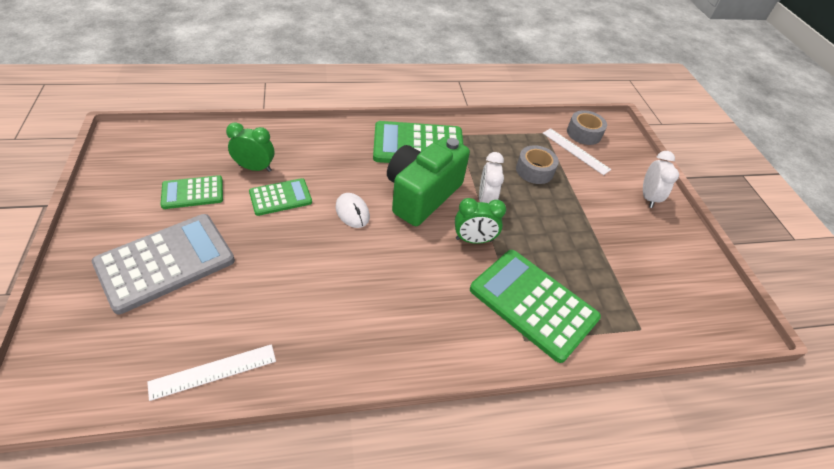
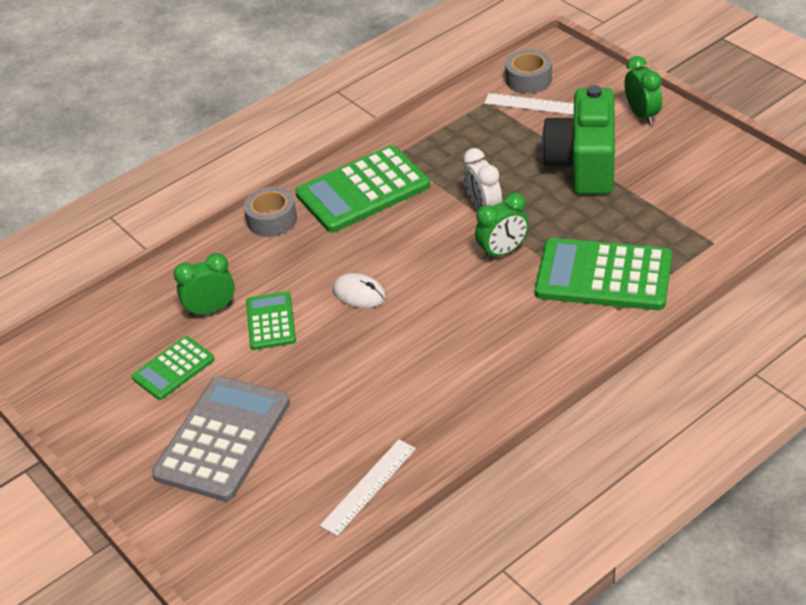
camera: 20 degrees left, 5 degrees down
(280, 197) = (270, 321): green calculator -> green calculator turned 45 degrees counterclockwise
(422, 195) = (413, 238): green camera -> green camera (584, 164)
(534, 170) = (508, 149): grey tape -> grey tape (272, 220)
(648, 197) = (642, 115): white clock -> green clock

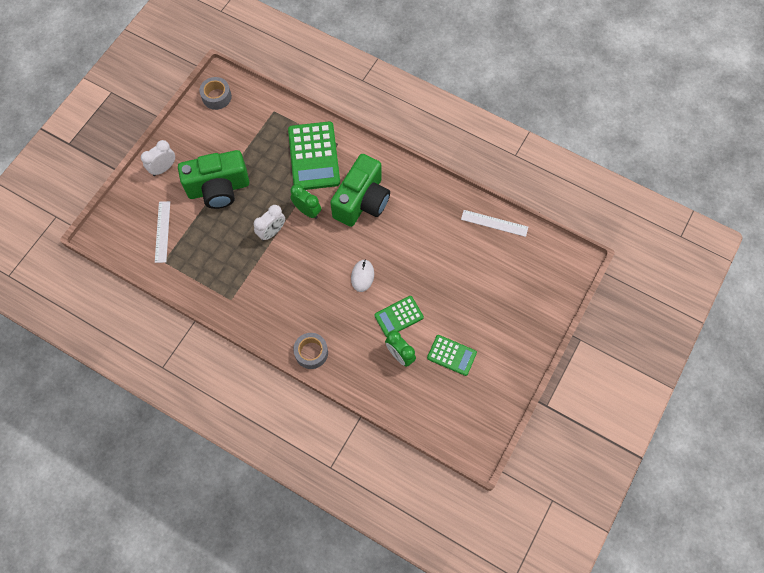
camera: 115 degrees left, 25 degrees up
(222, 439) = (490, 305): grey calculator -> none
(363, 190) = (270, 307): green calculator -> none
(492, 318) = (362, 201): none -> green camera
(528, 79) = (134, 242): grey tape -> grey tape (216, 97)
(642, 115) = (163, 168): green clock -> white clock

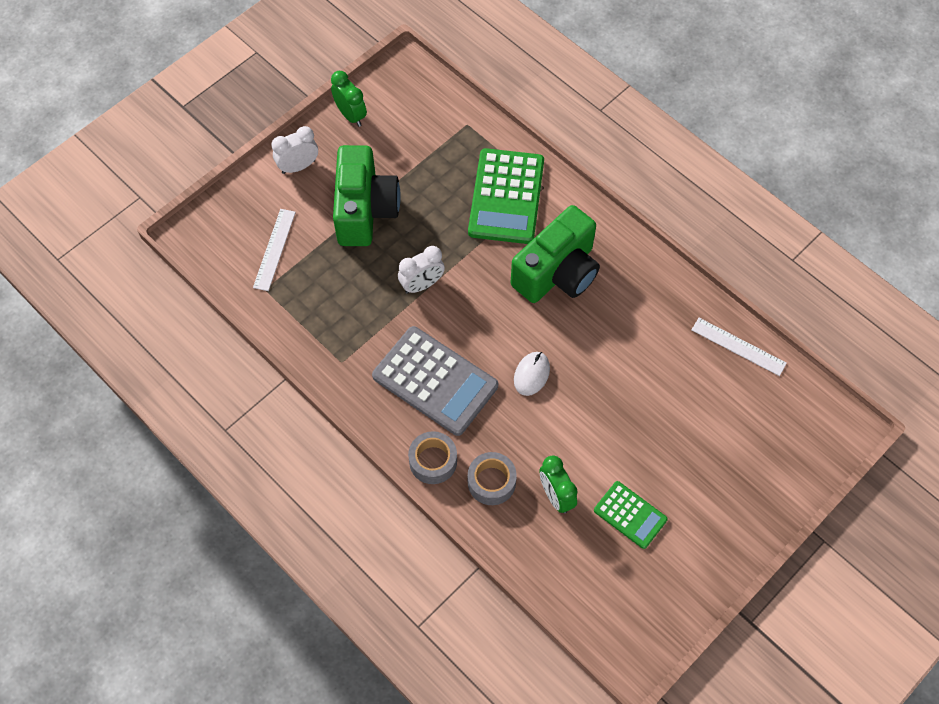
camera: 15 degrees right, 5 degrees down
(216, 97) = (394, 88): grey tape -> grey tape (491, 482)
(218, 188) = (365, 210): green camera -> green camera turned 90 degrees counterclockwise
(298, 297) = (435, 381): none -> grey calculator
(307, 211) = (478, 268): green clock -> green clock (351, 115)
(399, 316) = (568, 442): green calculator -> none

